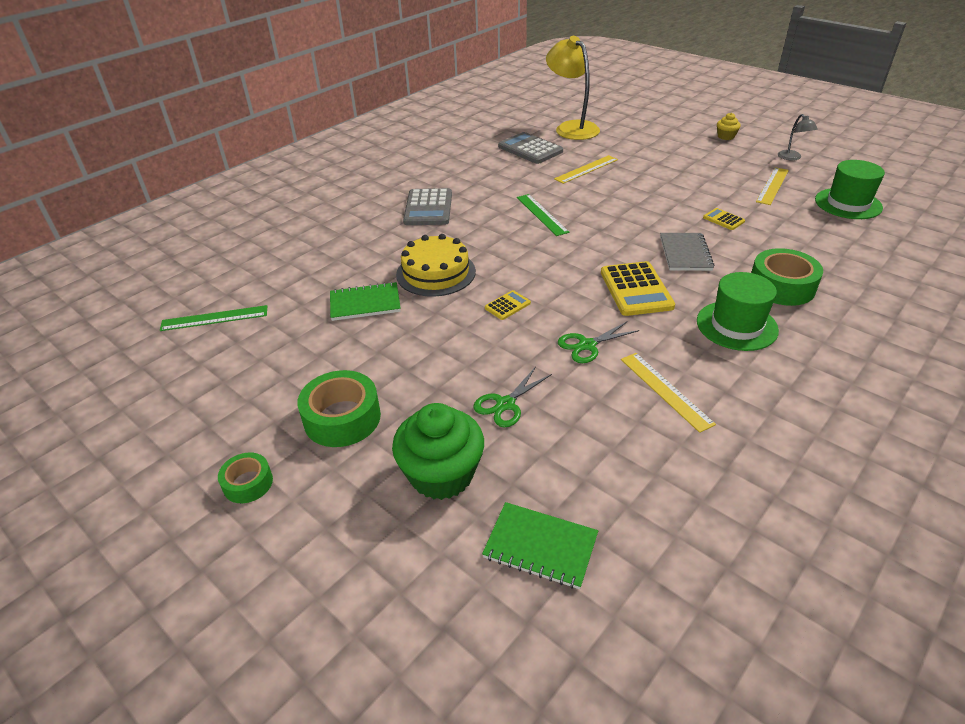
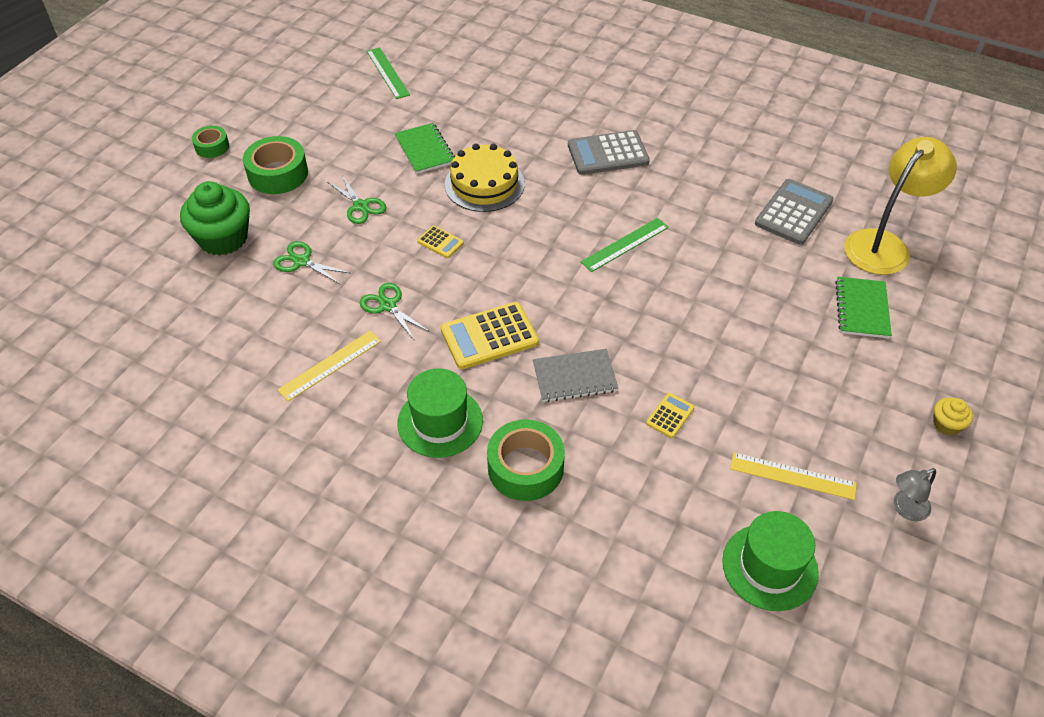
camera: 75 degrees right, 10 degrees up
(432, 353) = (360, 206): none -> green scissors
(540, 546) = (158, 301): green notebook -> green notebook (862, 309)
(586, 169) = (758, 272): yellow ruler -> none

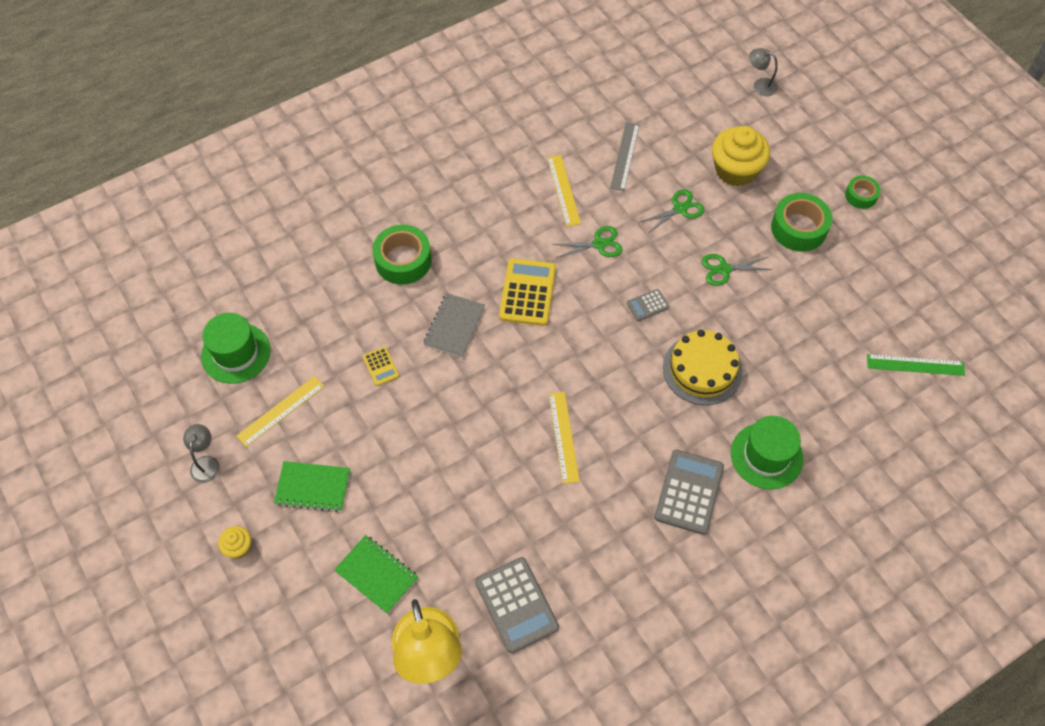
camera: 120 degrees right, 10 degrees up
(80, 259) = (760, 85): none -> grey lamp
(223, 238) = (735, 170): green cupcake -> yellow cupcake
(248, 332) = (625, 156): none -> grey ruler
(425, 150) = (775, 345): green notebook -> green notebook (313, 487)
(440, 242) = (647, 305): yellow calculator -> grey calculator
(440, 422) = (472, 231): green hat -> green hat (766, 456)
(625, 244) = (563, 437): green ruler -> yellow ruler

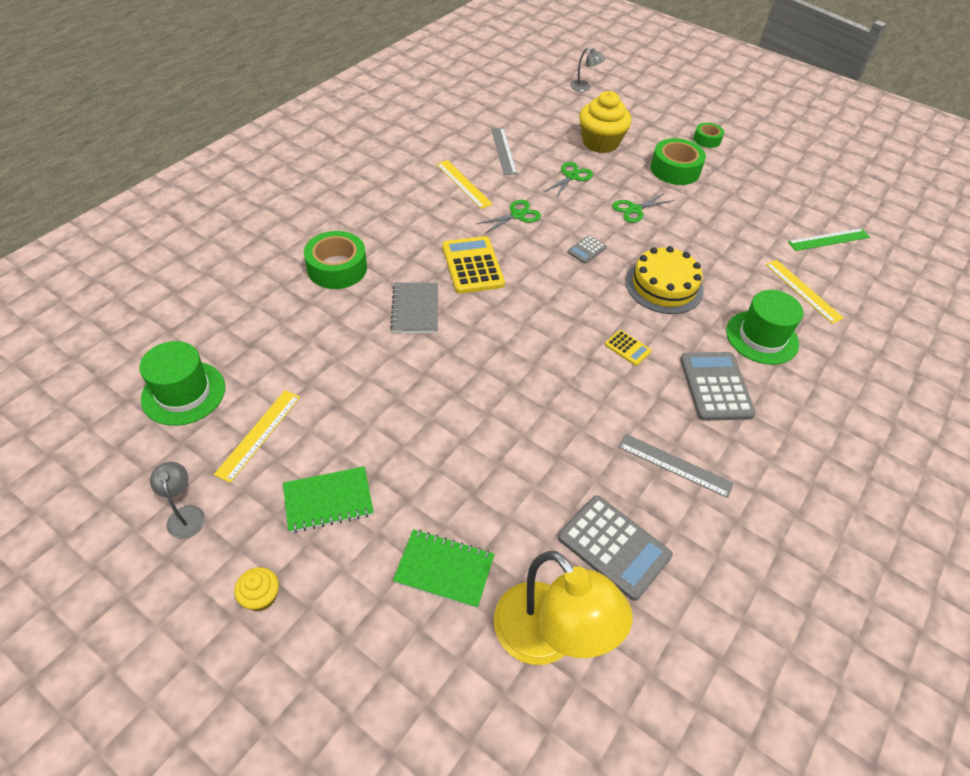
camera: 25 degrees left, 10 degrees down
(381, 366) = (355, 363): yellow calculator -> yellow calculator (627, 348)
(563, 437) = (572, 374): yellow ruler -> yellow ruler (803, 291)
(607, 553) = (675, 465): none -> grey ruler
(760, 85) = (584, 88): grey lamp -> grey lamp turned 150 degrees counterclockwise

